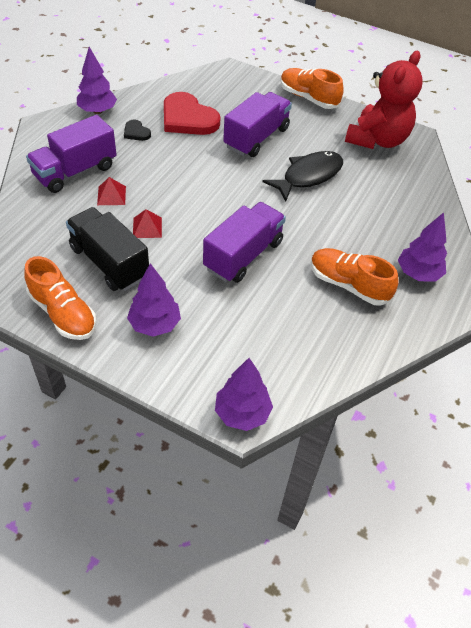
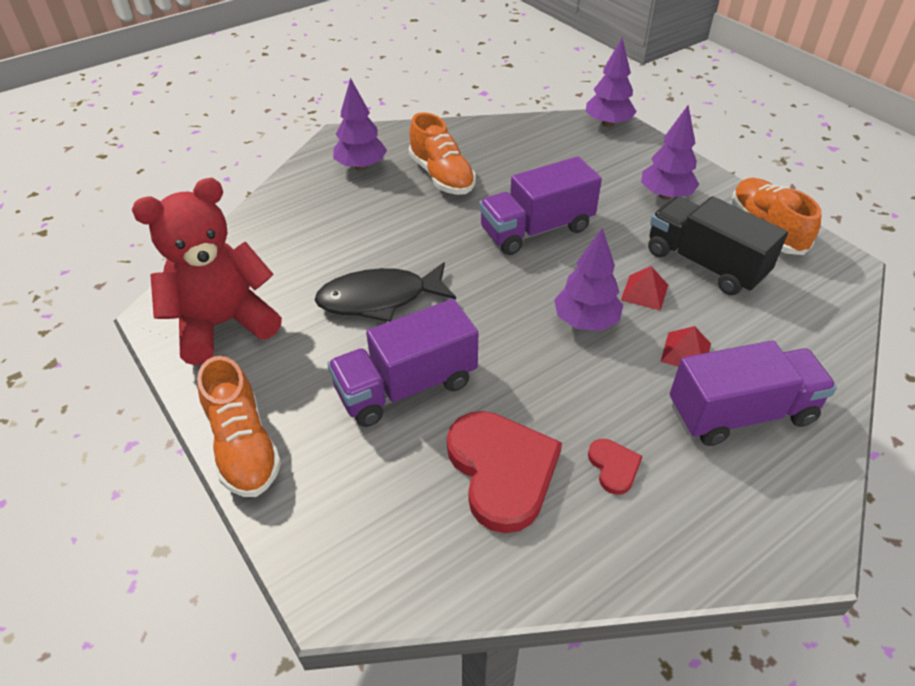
camera: 150 degrees left, 5 degrees down
(98, 111) = (680, 554): purple tree -> purple tree (585, 321)
(109, 262) = (704, 264): black truck -> black truck turned 150 degrees clockwise
(136, 132) = (614, 467): black heart -> red heart

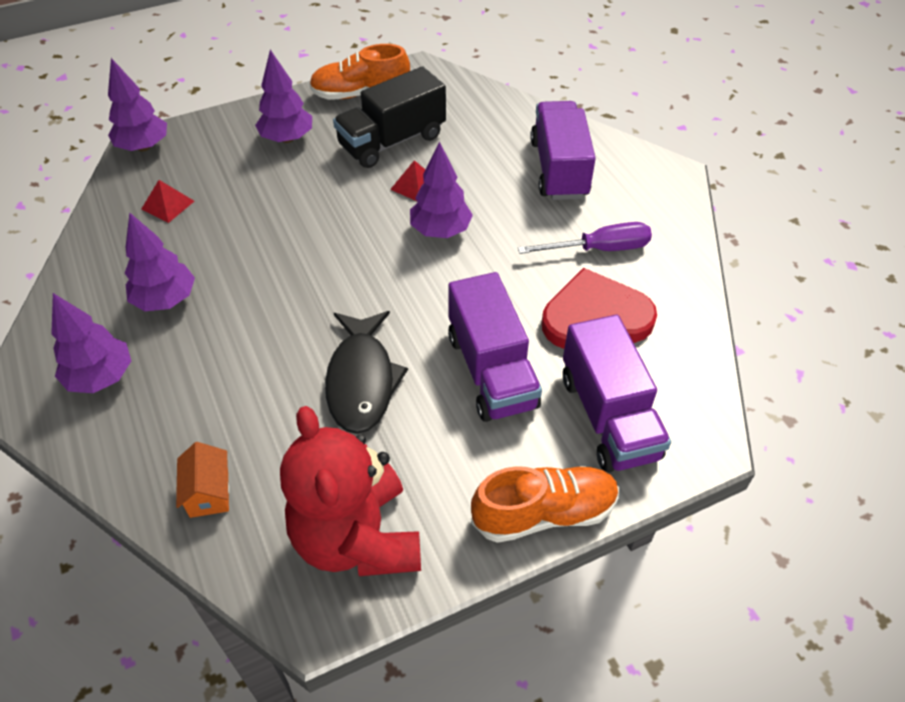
camera: 80 degrees left, 5 degrees up
(264, 239) = (209, 492): none -> orange house
(441, 176) = (166, 300): orange shoe -> purple tree
(536, 230) = (299, 238): purple truck -> purple truck (608, 416)
(614, 467) = (599, 249): red heart -> purple screwdriver
(685, 352) = (492, 180): red pyramid -> red pyramid (168, 205)

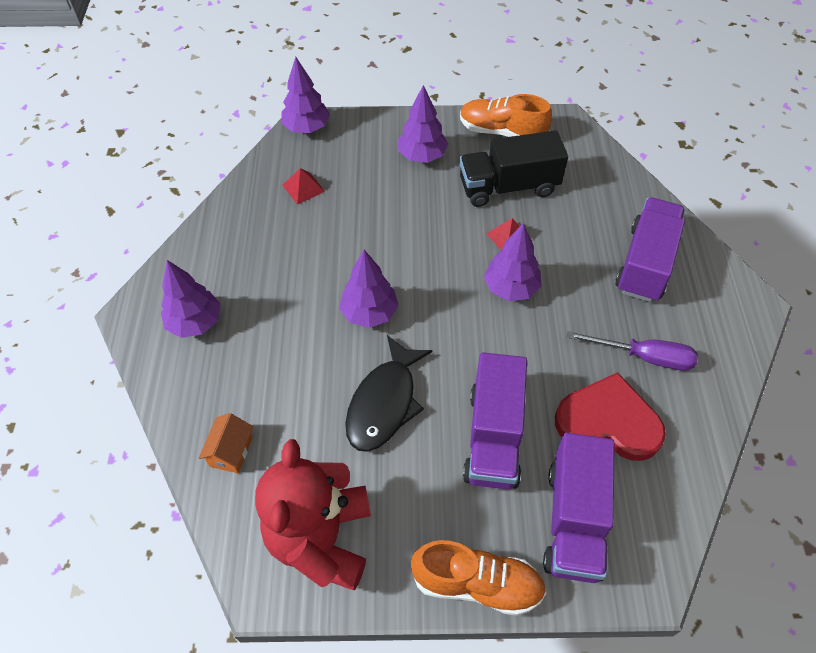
camera: 25 degrees right, 5 degrees up
(166, 300) = (267, 273): purple tree -> purple tree (369, 313)

